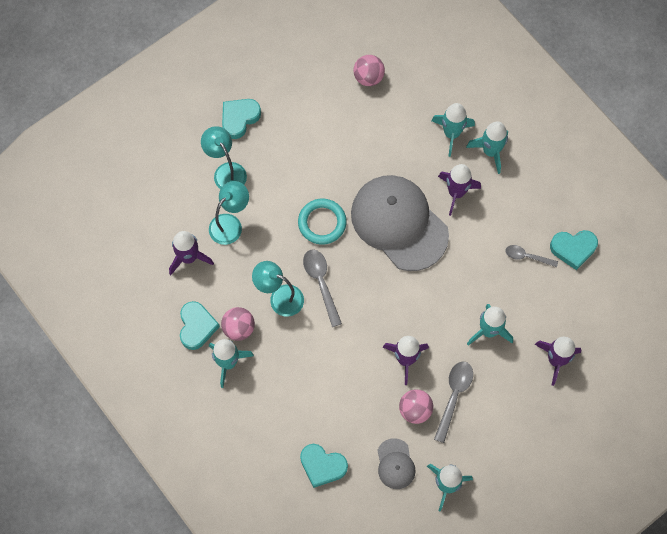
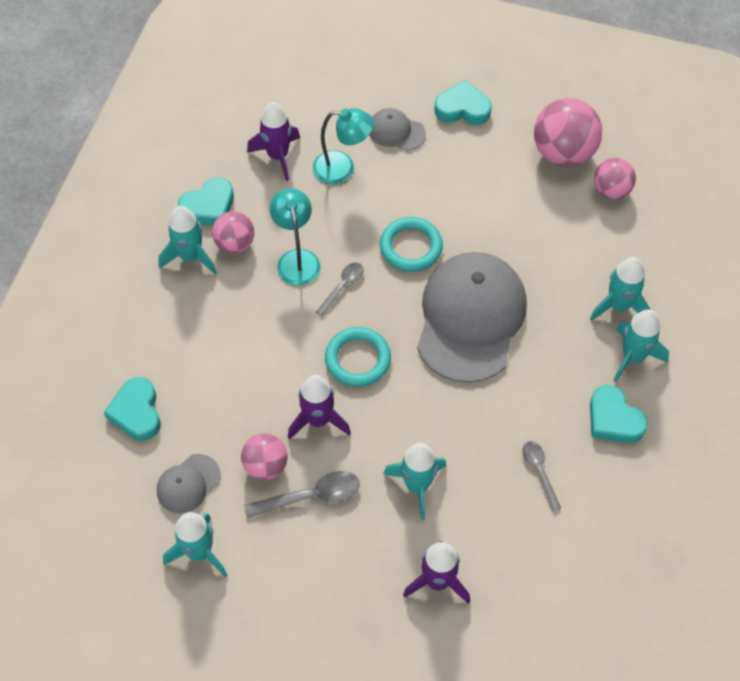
camera: 55 degrees right, 10 degrees down
(226, 171) = (396, 131): turquoise lamp -> grey cap
(320, 84) = (563, 153): none -> pink ball
(321, 283) = (342, 287): grey spoon -> grey spoon, size x0.65
(380, 308) = (358, 359): none -> turquoise ring
(456, 193) = (554, 352): purple rocket -> none
(573, 249) = (590, 516): turquoise heart -> turquoise heart (613, 419)

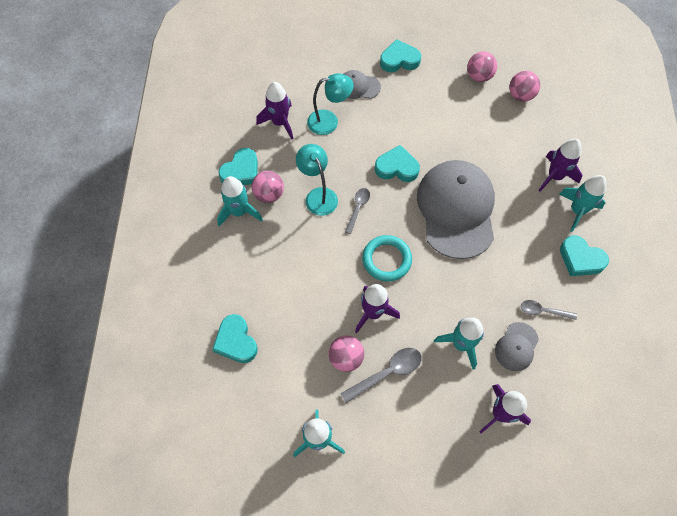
camera: 15 degrees left, 5 degrees up
(188, 483) = (292, 387): grey cap -> grey cap (516, 346)
(411, 247) = (397, 167): turquoise ring -> turquoise heart
(539, 472) = (543, 311): grey spoon -> grey spoon turned 45 degrees counterclockwise
(563, 153) = (479, 76): pink ball -> pink ball, size x0.60
(619, 306) = (555, 176): turquoise rocket -> purple rocket

